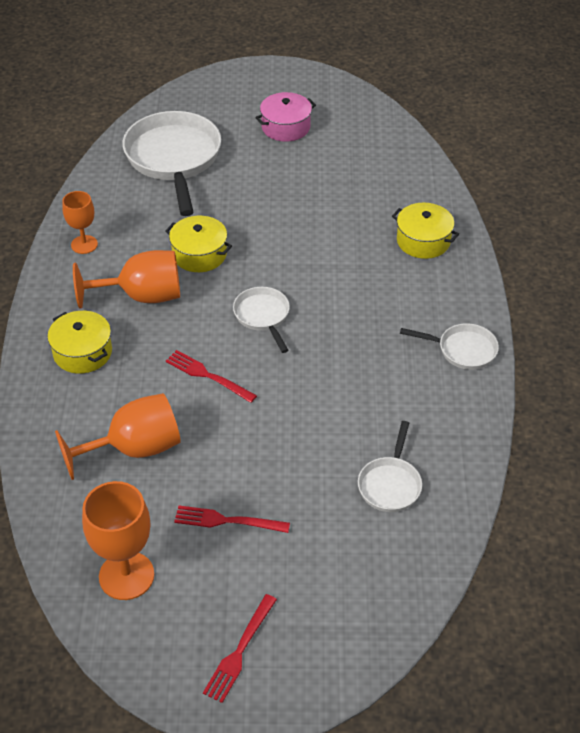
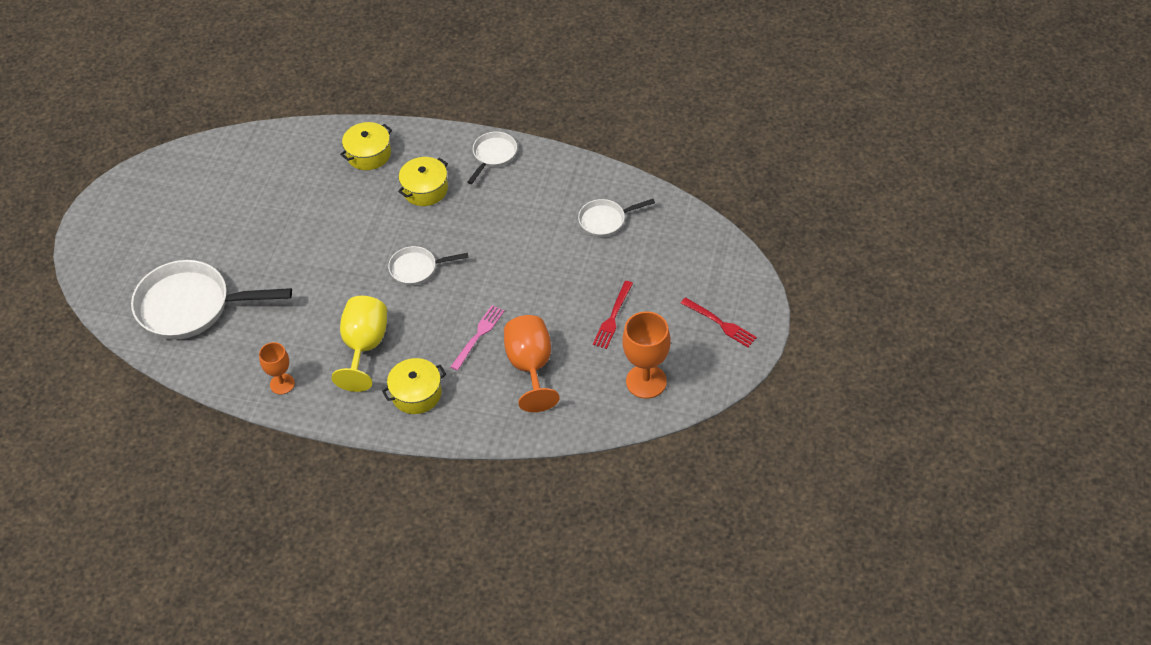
camera: 75 degrees left, 5 degrees up
(142, 296) = (364, 347): orange goblet -> yellow goblet
(174, 390) = (478, 335): none -> pink fork
(199, 254) = (327, 302): yellow pot -> yellow pot (425, 189)
(207, 376) = (469, 312): red fork -> none
(286, 127) = (182, 219): pink pot -> none
(390, 484) = (605, 220): white pan -> white pan turned 135 degrees clockwise

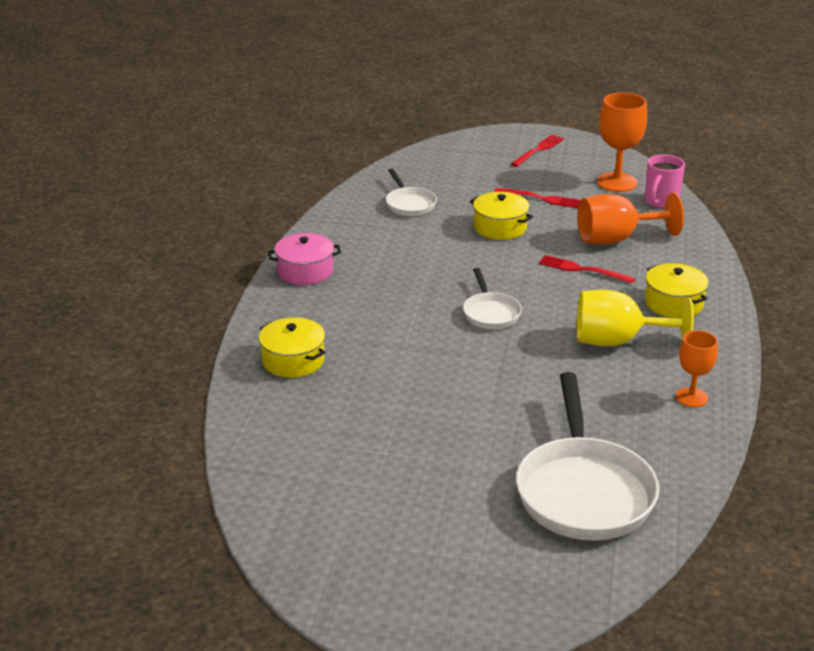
camera: 95 degrees left, 20 degrees down
(425, 189) = (360, 314): yellow pot -> yellow pot (500, 227)
(478, 335) = (582, 269): pink fork -> red fork
(493, 155) = (305, 271): white pan -> pink pot
(602, 412) = (660, 202): none -> pink mug

